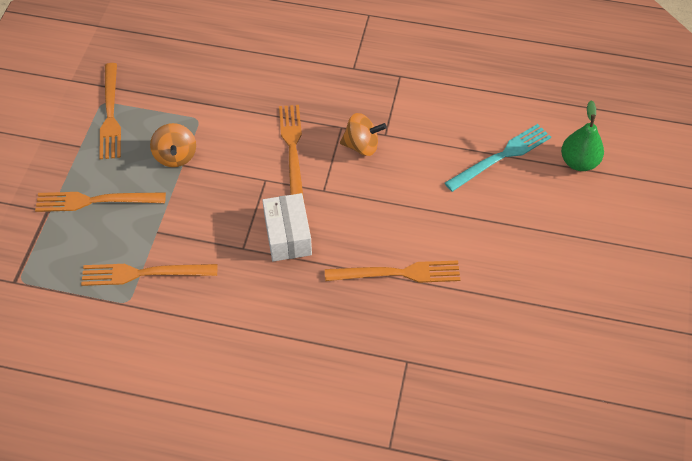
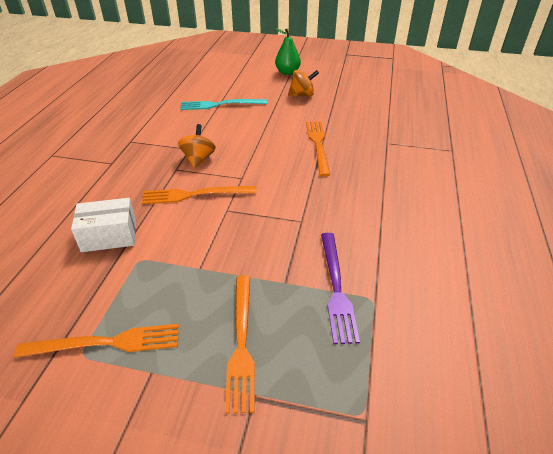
camera: 90 degrees left, 15 degrees down
(144, 273) = (336, 288): orange fork -> purple fork
(176, 156) = (187, 274): orange spinning top -> orange spinning top (302, 95)
(288, 236) = (287, 195): white box -> white box (109, 236)
(501, 157) = (220, 105): turquoise fork -> turquoise fork turned 60 degrees counterclockwise
(578, 162) = (229, 81): green pear -> green pear (287, 72)

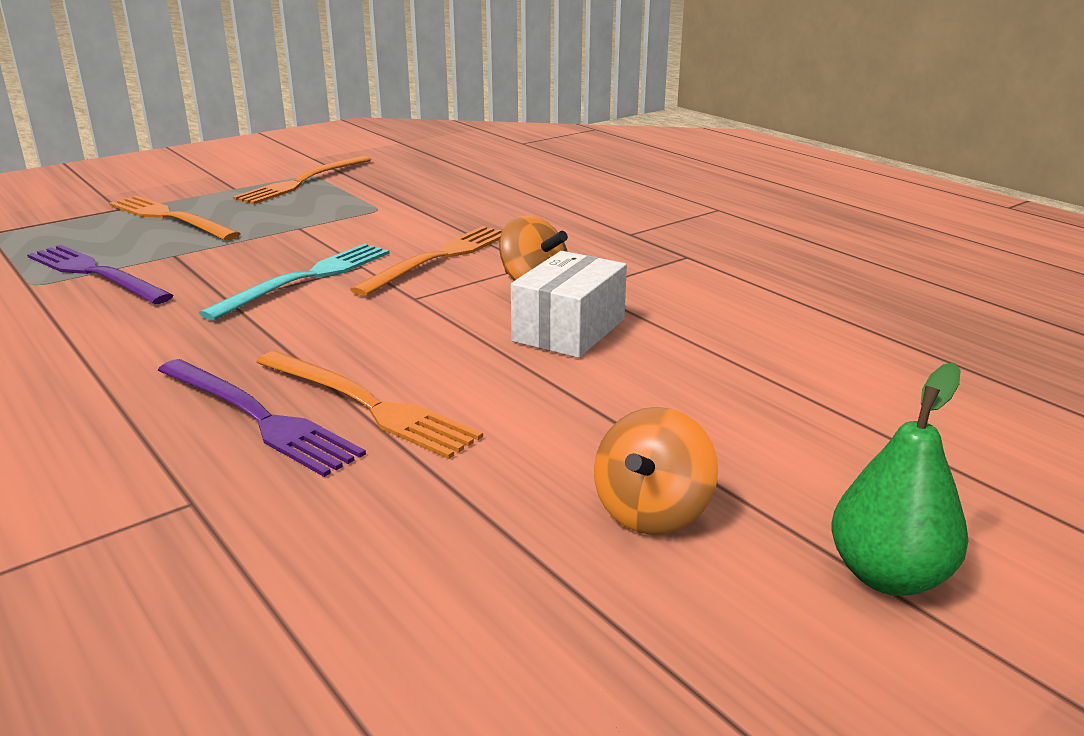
camera: 130 degrees right, 15 degrees down
(109, 236) = (451, 205): white box -> white box (569, 330)
(220, 105) = (743, 368): turquoise fork -> turquoise fork (306, 279)
(349, 157) = (258, 418): none -> purple fork

